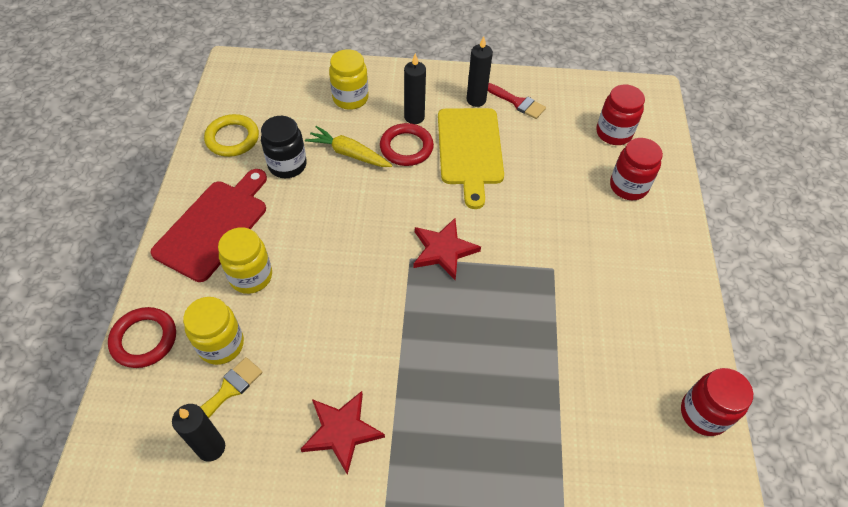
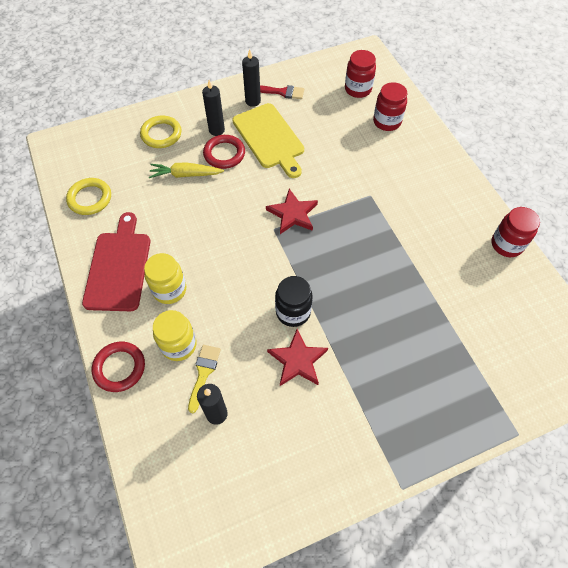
camera: 25 degrees left, 5 degrees up
(287, 165) = (145, 201): black jar -> black jar (293, 312)
(350, 98) = (161, 134): yellow jar -> yellow ring

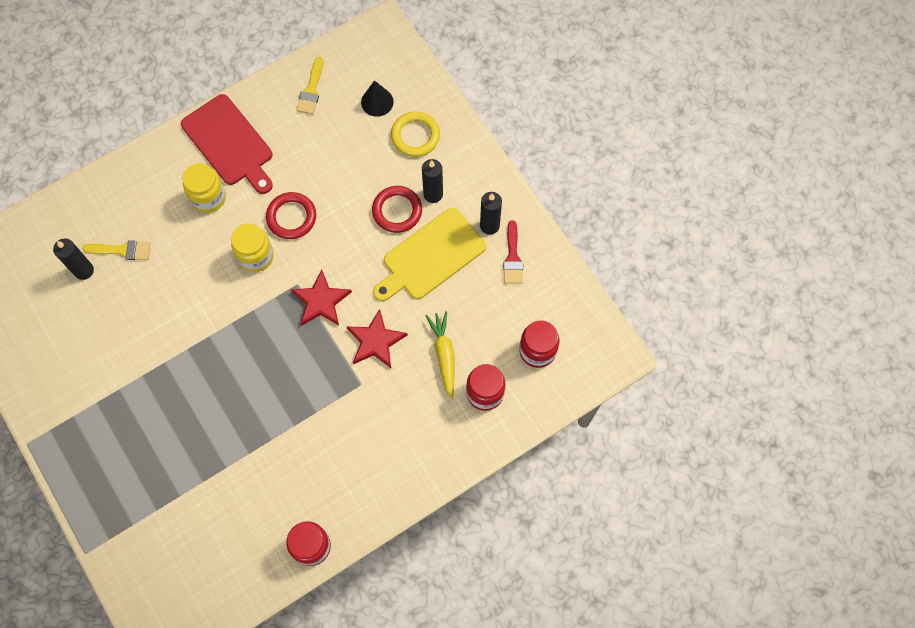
camera: 80 degrees right, 10 degrees up
(90, 198) = (311, 90): yellow ring -> yellow brush
(119, 267) = (229, 143): red cutting board -> red cutting board turned 60 degrees clockwise
(119, 368) = (121, 176): red ring -> red ring (291, 217)
(120, 154) = (377, 102): none -> black cone
(179, 345) = (149, 221): yellow jar -> yellow jar (256, 256)
(185, 174) = (359, 176): yellow carrot -> yellow carrot (444, 355)
(293, 312) = (196, 321): black jar -> none
(298, 360) = (143, 334): red star -> red star (375, 341)

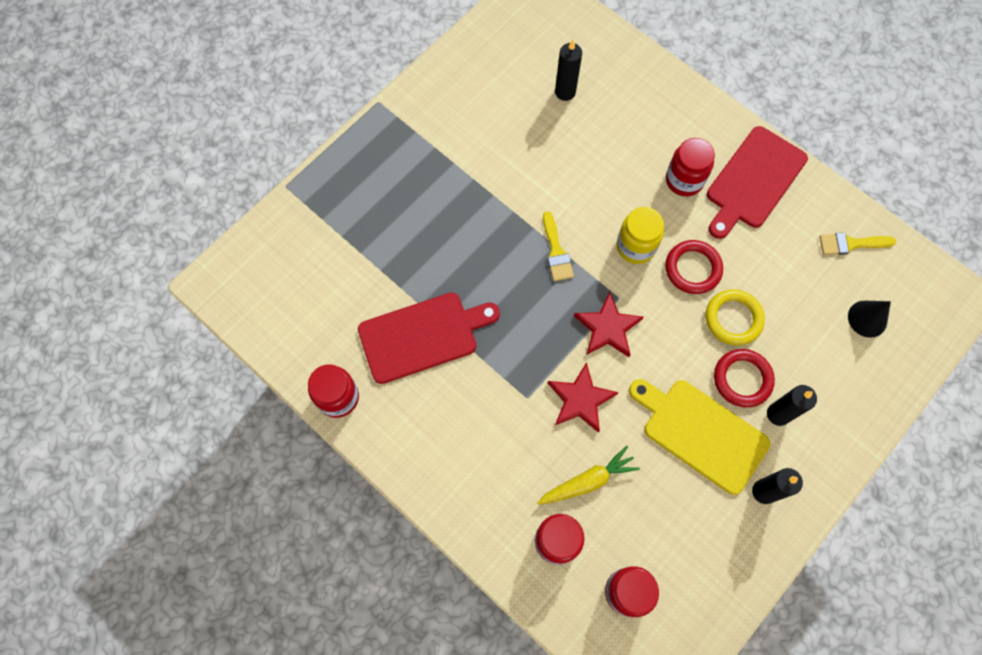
camera: 75 degrees right, 0 degrees up
(122, 250) = (598, 119): yellow brush -> yellow brush (556, 252)
(208, 198) = (684, 180): yellow jar -> red jar
(278, 458) = (423, 336): none -> red cutting board
(415, 136) = (843, 373): yellow ring -> yellow ring (733, 319)
(512, 258) = (733, 530): red brush -> none

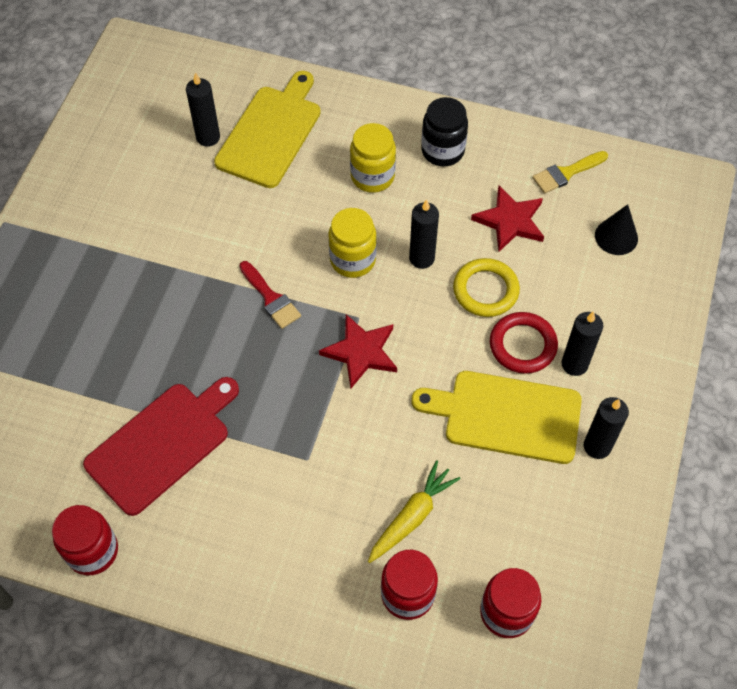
camera: 25 degrees left, 10 degrees down
(556, 252) = (271, 298): yellow brush -> red brush
(580, 399) = (365, 436): red star -> red star (510, 221)
(617, 108) = (271, 133): none -> yellow cutting board
(684, 180) = (372, 176): red jar -> yellow jar
(693, 269) = (421, 258): red ring -> black candle
(753, 181) = (442, 151): red cutting board -> black jar

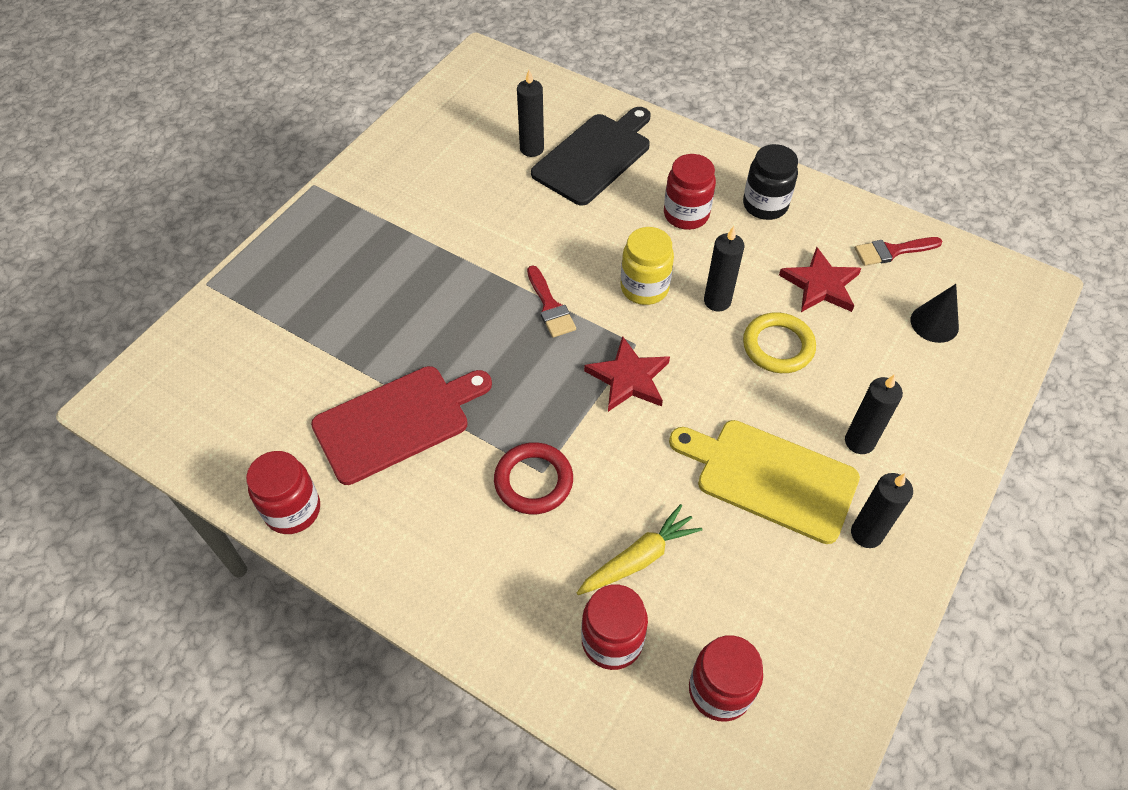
camera: 15 degrees right, 5 degrees down
(271, 133) = (595, 156): yellow cutting board -> black cutting board
(372, 176) = (686, 215): yellow jar -> red jar
(522, 345) = (805, 409): red ring -> red ring (533, 481)
(566, 173) = (892, 251): yellow brush -> red brush

